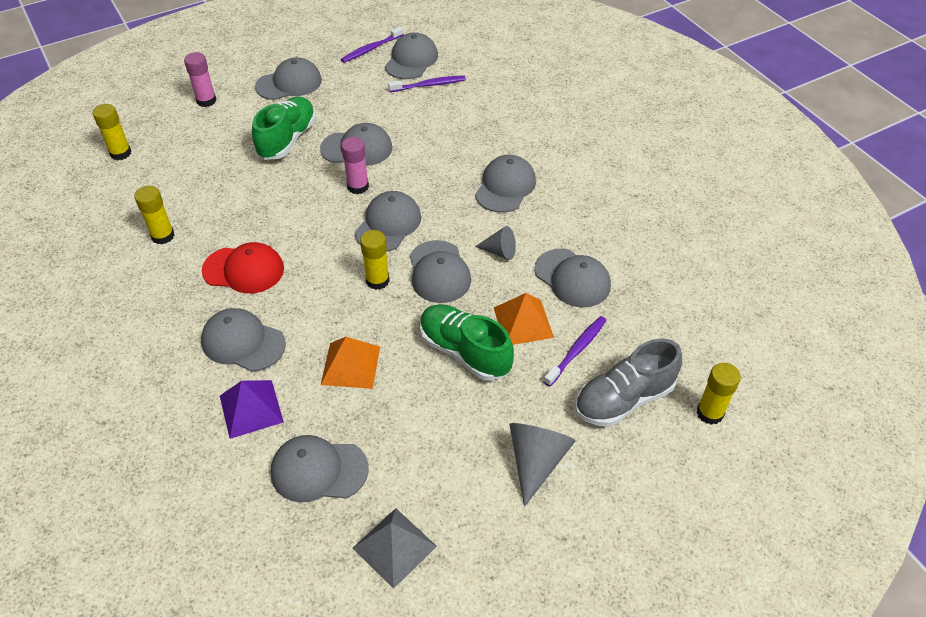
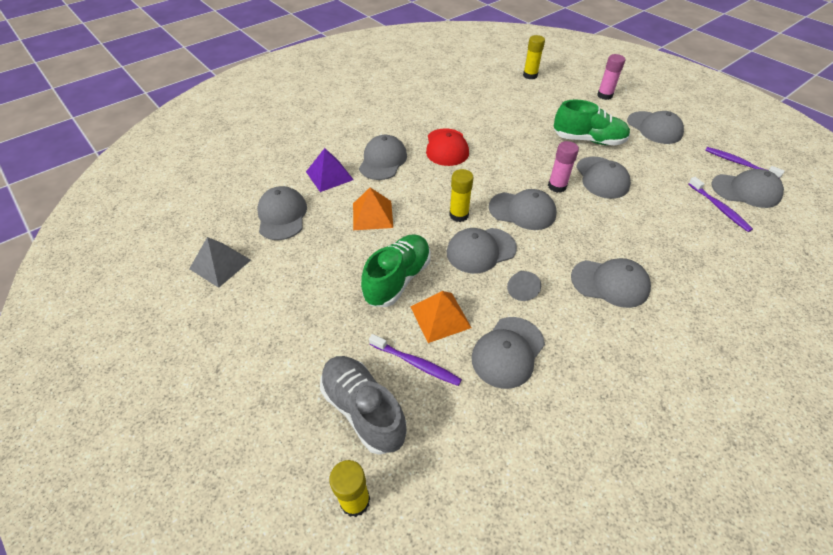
camera: 80 degrees right, 0 degrees up
(163, 236) = (464, 108): yellow glue stick -> none
(536, 461) = (291, 342): grey cone -> none

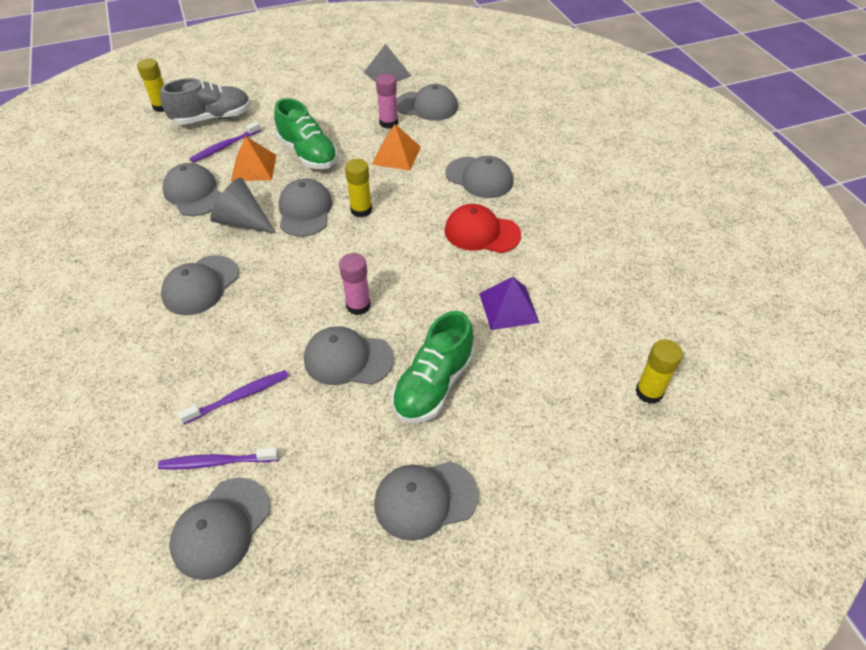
camera: 110 degrees right, 0 degrees up
(329, 175) = (471, 139): purple pyramid -> purple pyramid (508, 307)
(521, 289) = (243, 222): grey cone -> grey cone, size x1.64
(522, 211) = (337, 259): grey cap -> none
(604, 95) = (551, 478): pink glue stick -> pink glue stick (388, 123)
(739, 163) = (277, 571): purple toothbrush -> purple toothbrush (238, 397)

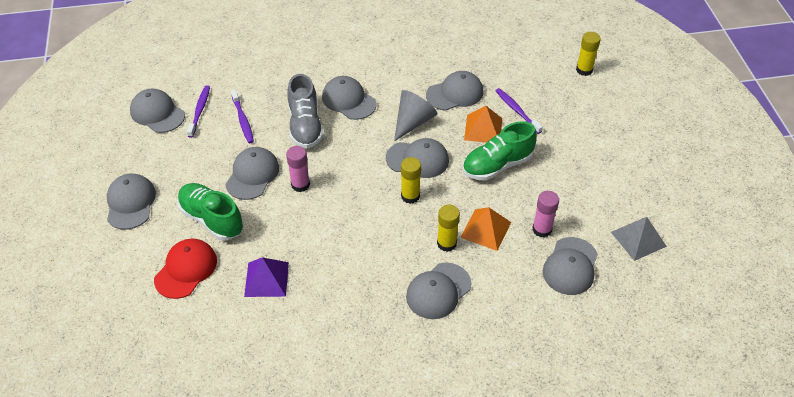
camera: 100 degrees right, 0 degrees up
(212, 118) = (562, 102): grey shoe -> grey shoe (305, 126)
(481, 232) = (359, 278): red cap -> red cap (186, 269)
(649, 392) = (150, 353): yellow glue stick -> yellow glue stick (446, 243)

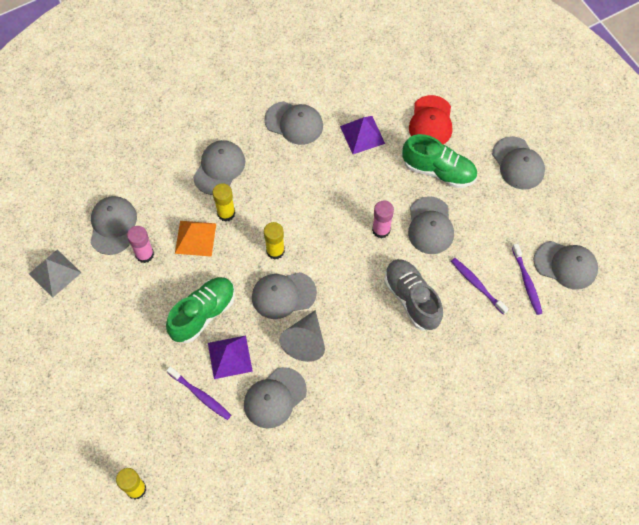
camera: 160 degrees right, 15 degrees up
(348, 100) = (384, 348): grey cap -> grey cap (294, 123)
(483, 129) = (230, 357): orange pyramid -> purple pyramid

